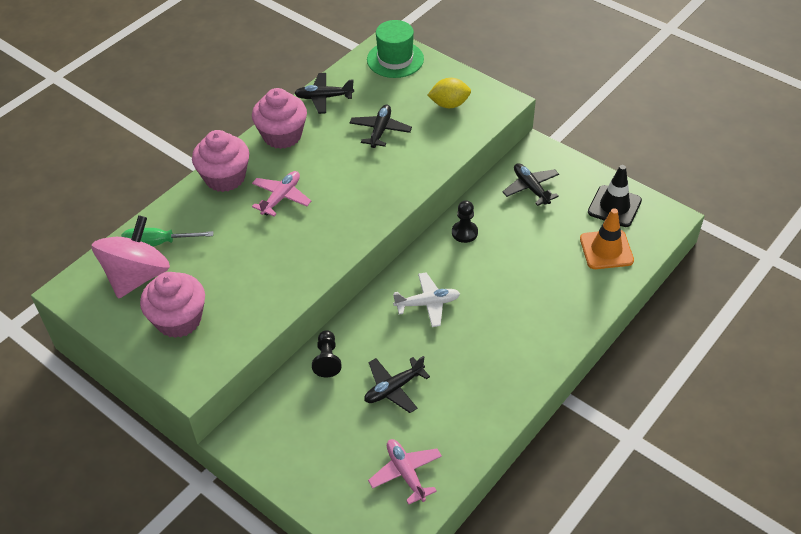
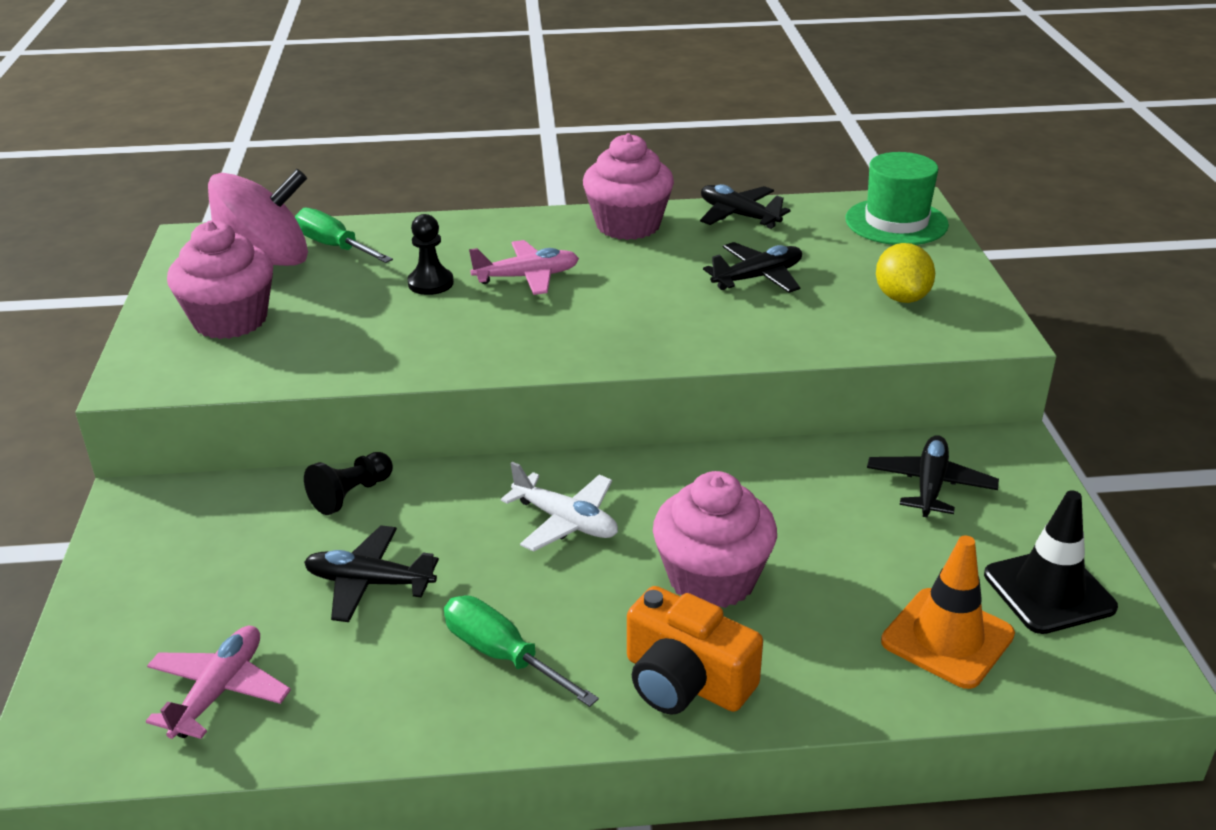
camera: 45 degrees right, 15 degrees down
(225, 177) = (500, 229): pink cupcake -> pink cupcake (712, 579)
(449, 104) = (901, 297): yellow lemon -> yellow lemon turned 45 degrees clockwise
(464, 232) = (745, 476): black pawn -> black pawn (430, 283)
(482, 374) = (503, 656): none -> green screwdriver
(551, 332) = (685, 681): none -> orange camera

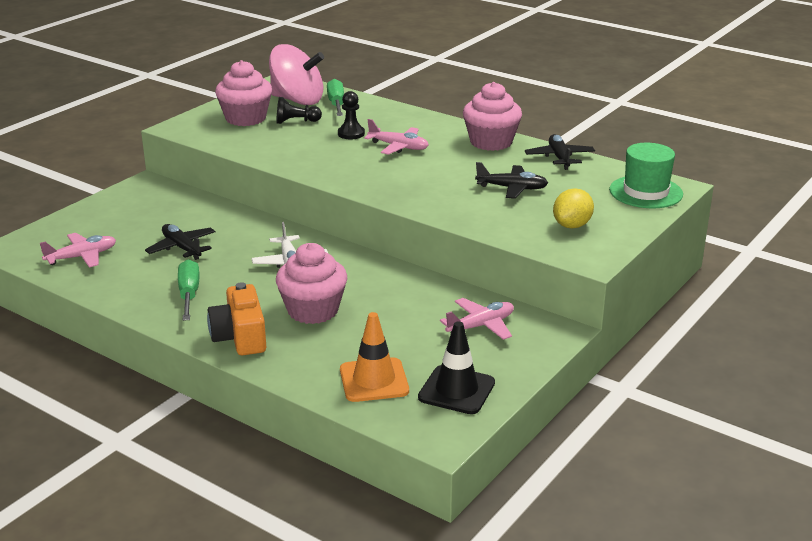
camera: 40 degrees right, 5 degrees down
(351, 495) = (224, 215): black pawn -> black pawn (296, 122)
(930, 485) = (481, 326): black plane -> pink plane

